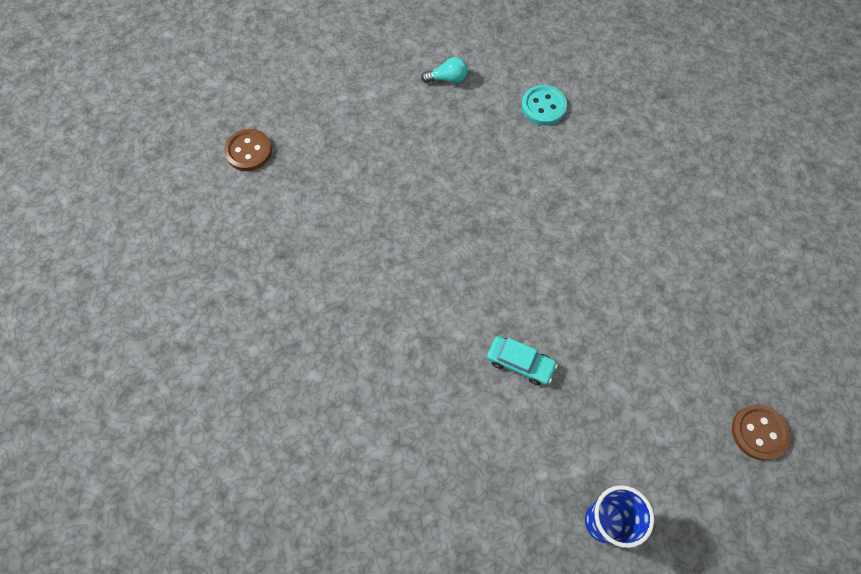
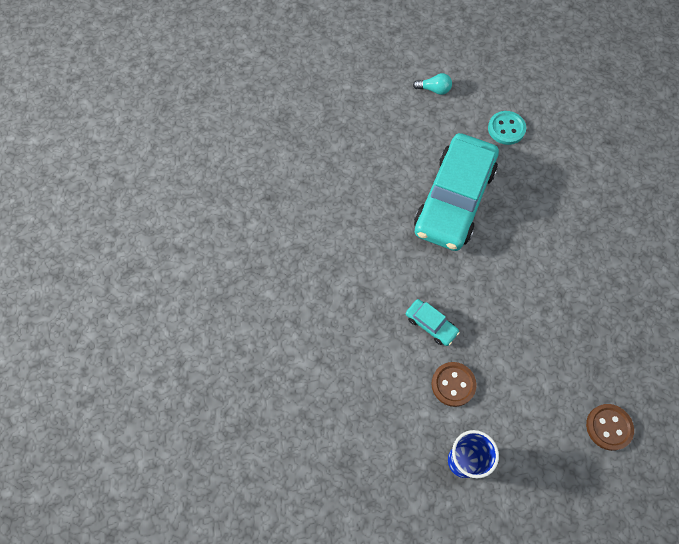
camera: 15 degrees right, 0 degrees up
(248, 151) = (263, 112): brown button -> brown button (453, 384)
(506, 204) = (454, 199): none -> turquoise car

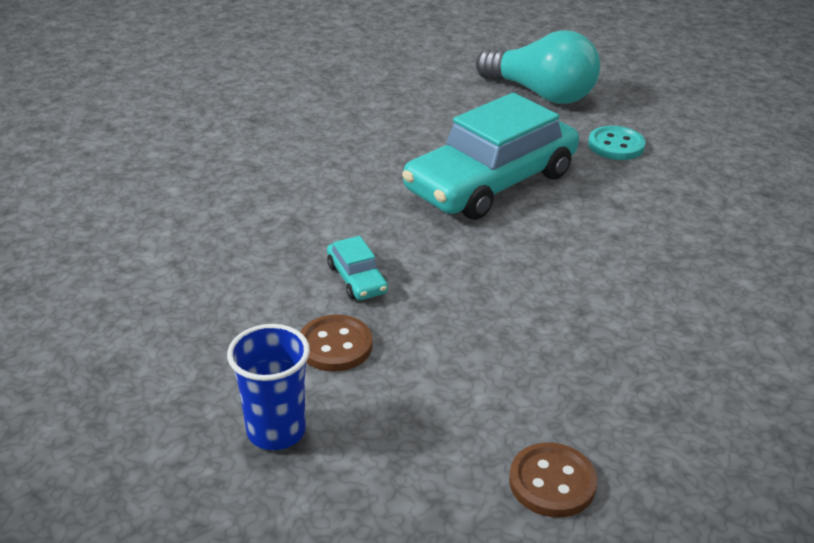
camera: 25 degrees right, 30 degrees down
(434, 89) = (541, 94): turquoise light bulb -> turquoise light bulb, size x2.44

